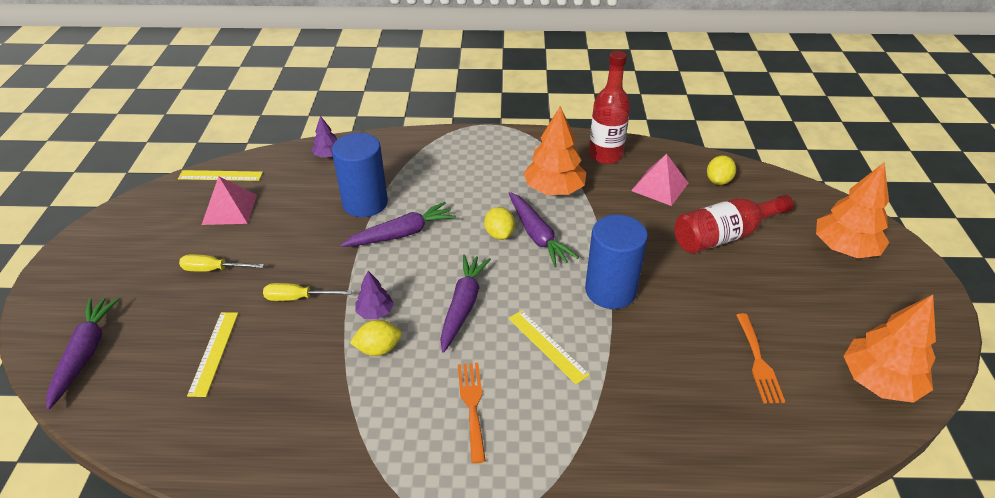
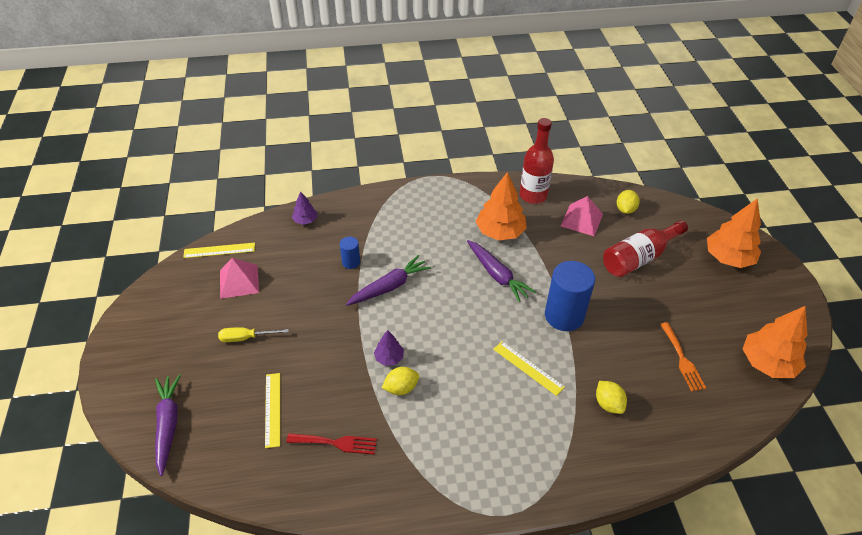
camera: 10 degrees left, 5 degrees up
(276, 403) = (336, 443): none -> red fork
(298, 298) = (324, 354): yellow screwdriver -> none
(365, 203) = (351, 262): blue cylinder -> blue cylinder, size x0.49
(463, 306) = (456, 343): purple carrot -> none
(472, 405) = (485, 423): orange fork -> none
(499, 234) = (467, 277): yellow lemon -> yellow lemon (608, 404)

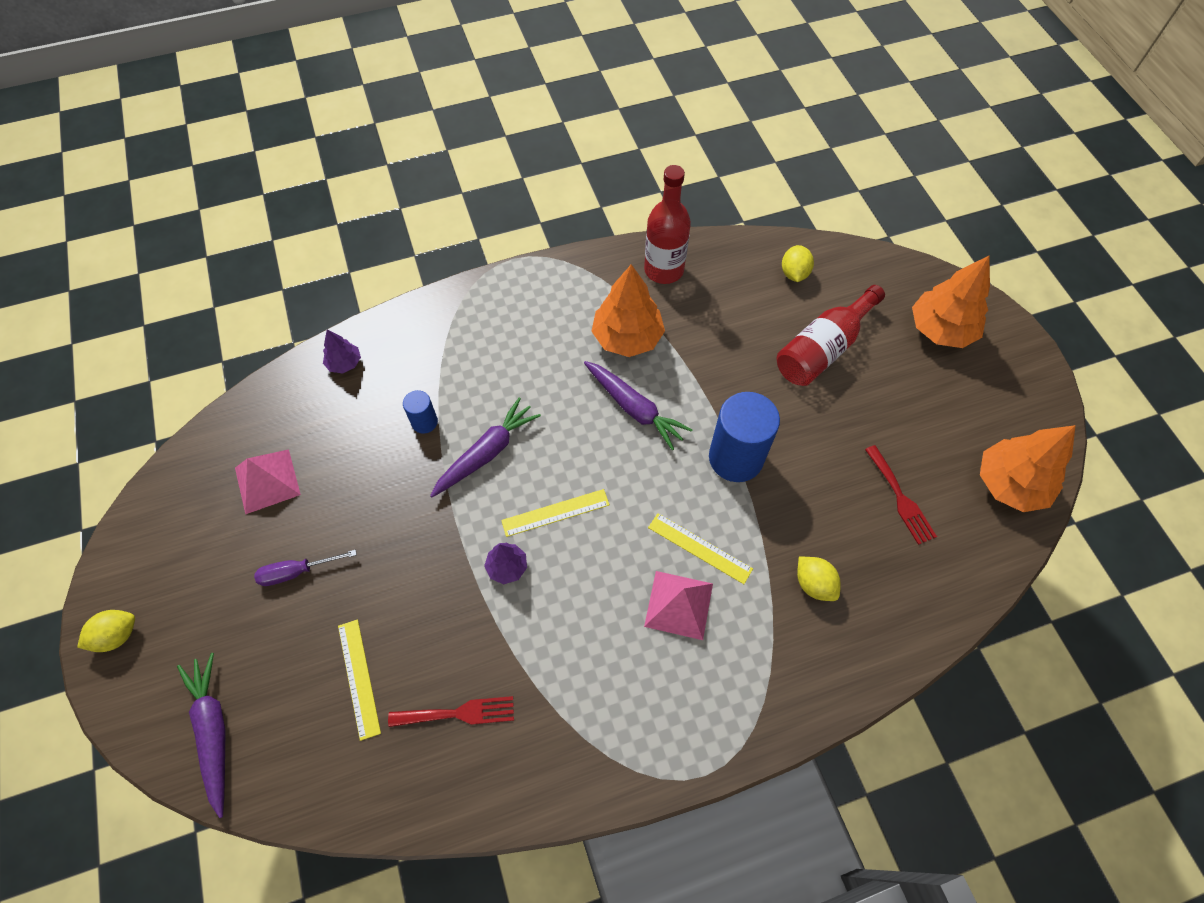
camera: 10 degrees left, 15 degrees up
(219, 250) = (227, 434): yellow ruler -> yellow ruler (555, 513)
(246, 338) = (297, 572): yellow screwdriver -> purple screwdriver
(401, 388) = (532, 611): yellow lemon -> yellow lemon (117, 635)
(582, 220) = (737, 299): pink pyramid -> pink pyramid (679, 605)
(682, 359) = (900, 498): orange fork -> red fork

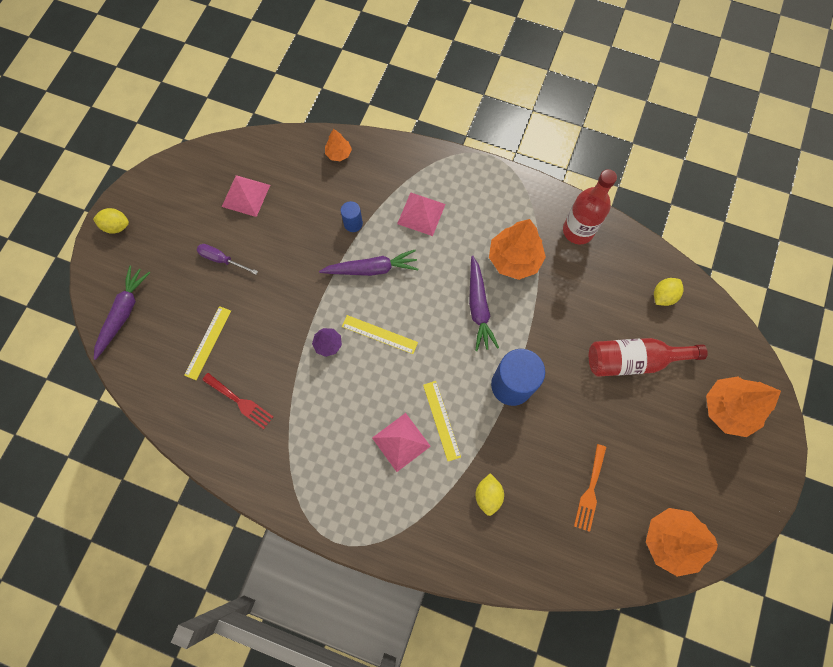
camera: 40 degrees right, 10 degrees up
(344, 363) = (339, 154): purple tree -> orange tree
(491, 361) = (421, 213): none -> pink pyramid
(900, 498) = (590, 491): red fork -> orange fork

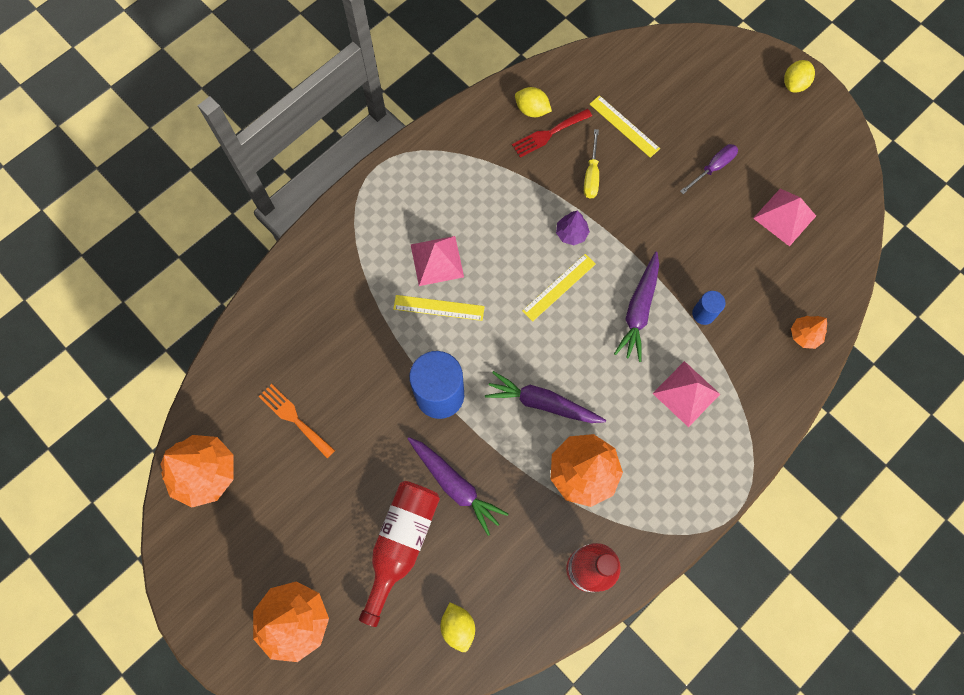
camera: 115 degrees right, 0 degrees up
(123, 313) = (689, 63): purple carrot -> purple carrot (455, 485)
(266, 350) = (591, 175): none -> yellow screwdriver
(488, 495) = (344, 317): yellow lemon -> yellow lemon (532, 110)

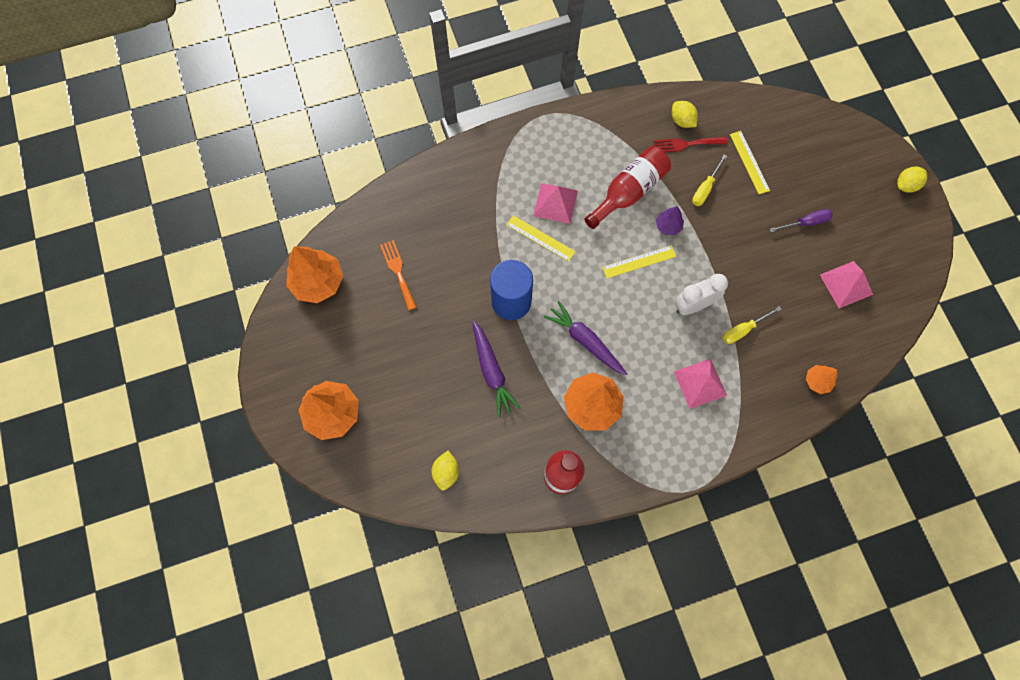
camera: 25 degrees right, 0 degrees up
(401, 543) = (433, 394): red bottle -> red bottle (629, 192)
(638, 310) = (693, 305): purple carrot -> white clock
(703, 314) = (743, 330): blue cylinder -> yellow screwdriver

